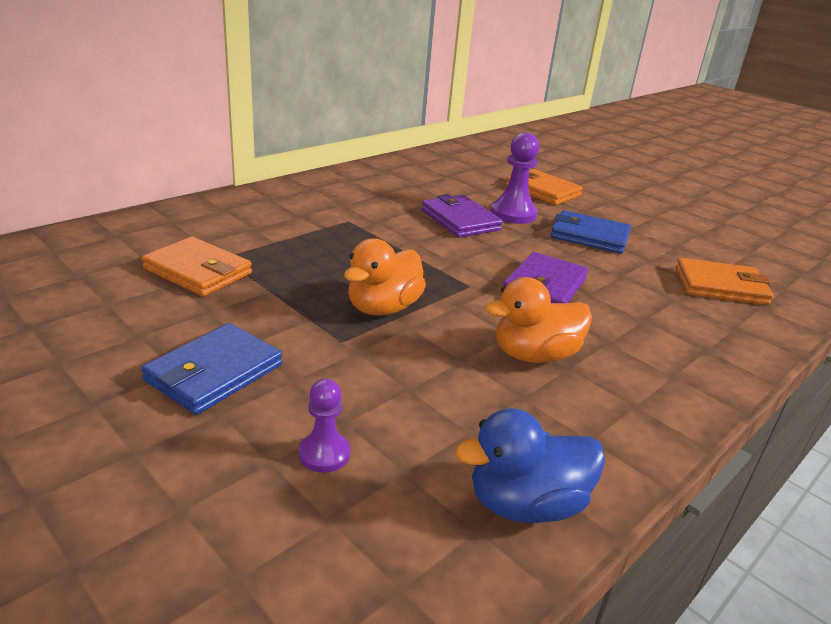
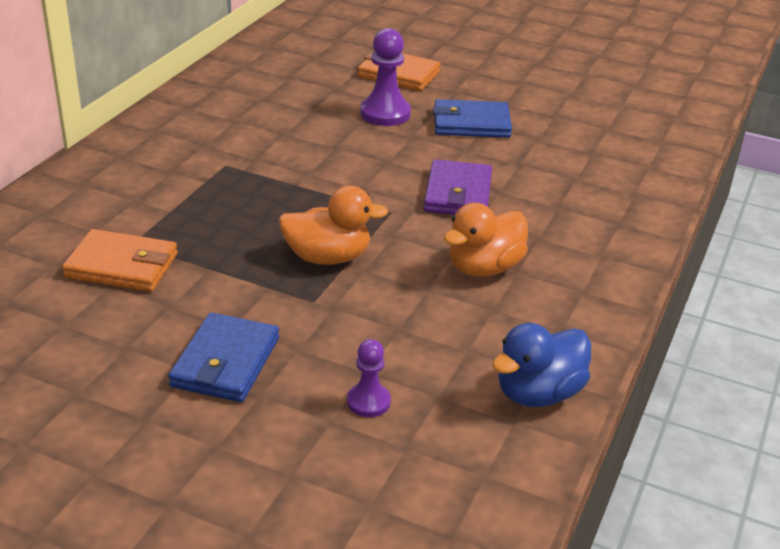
camera: 20 degrees left, 5 degrees up
(383, 308) = (328, 257): orange duck -> orange duck turned 105 degrees counterclockwise
(460, 220) = (337, 135): purple wallet -> none
(720, 286) = (609, 152): orange wallet -> none

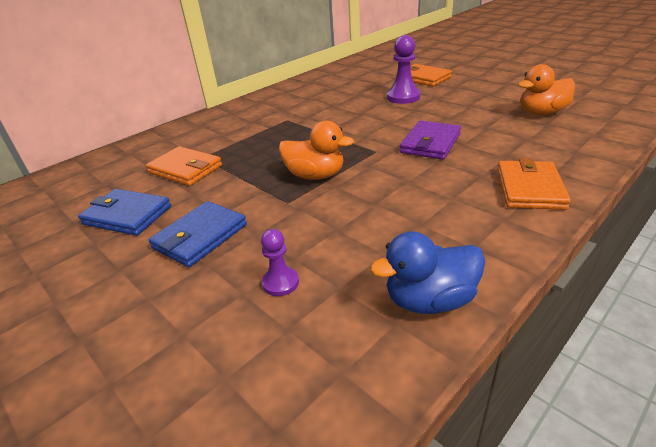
camera: 25 degrees right, 0 degrees up
(471, 123) = (460, 104): blue wallet -> blue wallet (127, 215)
(484, 268) = (427, 193): orange duck -> orange duck (542, 112)
(597, 250) = (529, 188): none -> orange wallet

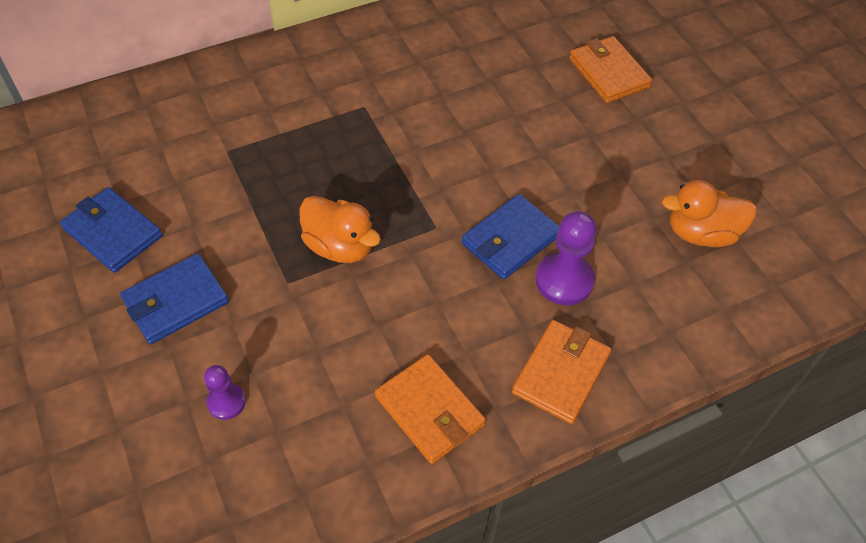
camera: 15 degrees right, 20 degrees up
(185, 169) = (200, 169): orange wallet -> orange wallet (430, 411)
(403, 97) = (546, 114): purple pawn -> purple pawn (564, 280)
(429, 300) = (348, 482): blue duck -> none
(430, 143) = (510, 240): purple wallet -> blue wallet

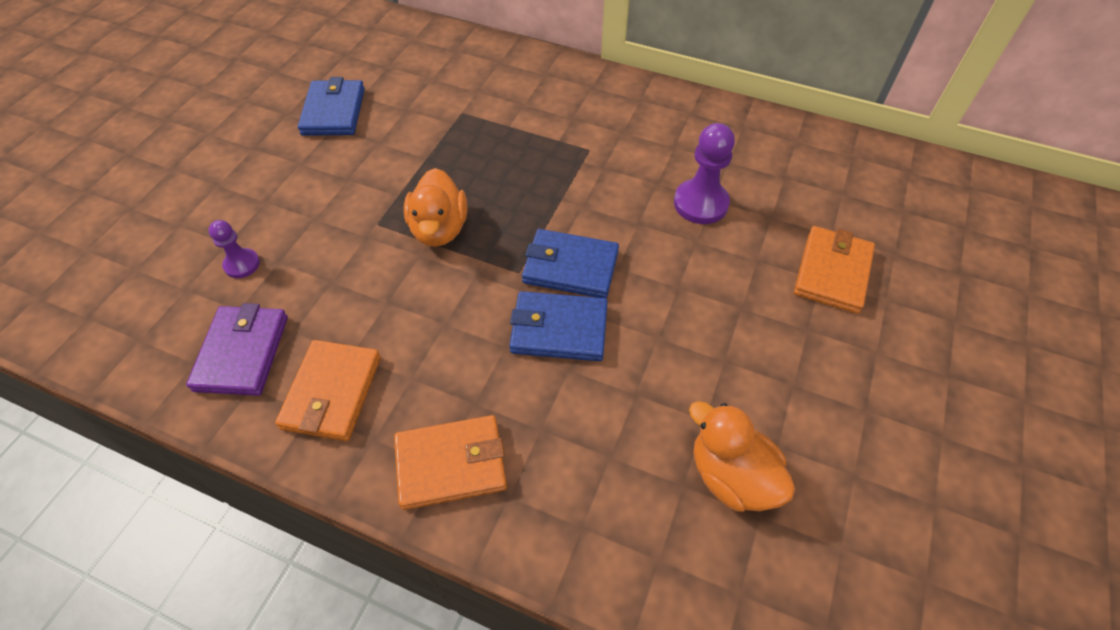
camera: 50 degrees right, 0 degrees up
(176, 301) = (305, 180): blue wallet -> blue wallet (570, 267)
(327, 452) = (242, 353): none -> purple wallet
(564, 280) = (555, 398): purple pawn -> purple pawn (700, 203)

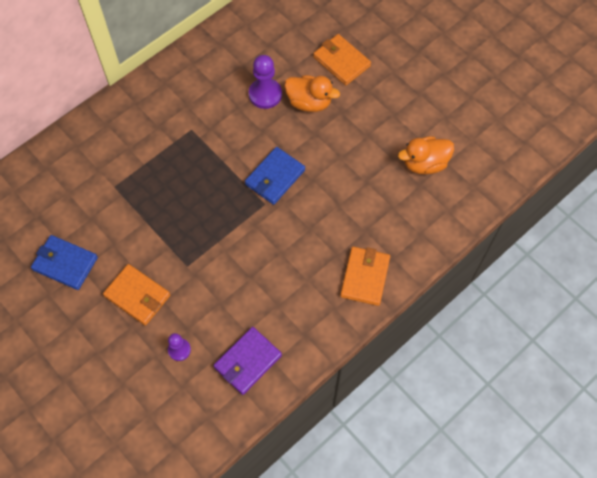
camera: 65 degrees left, 10 degrees up
(242, 353) = (248, 361): purple wallet -> purple wallet turned 75 degrees counterclockwise
(332, 393) = (297, 321): orange wallet -> orange wallet (137, 296)
(439, 229) = (210, 233): orange duck -> orange duck (309, 102)
(559, 329) = (312, 200): blue wallet -> none

